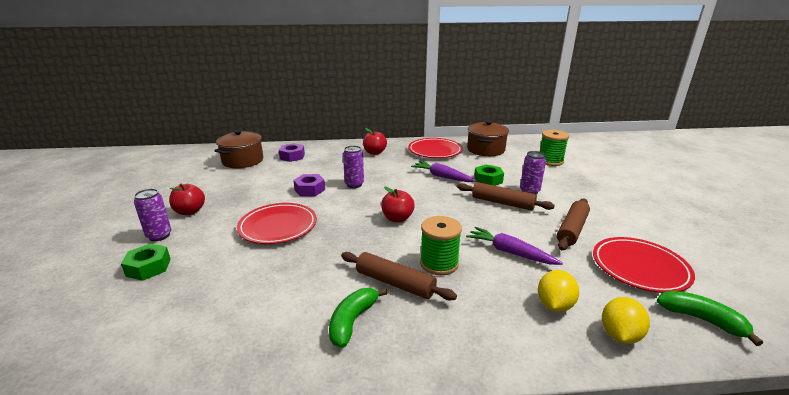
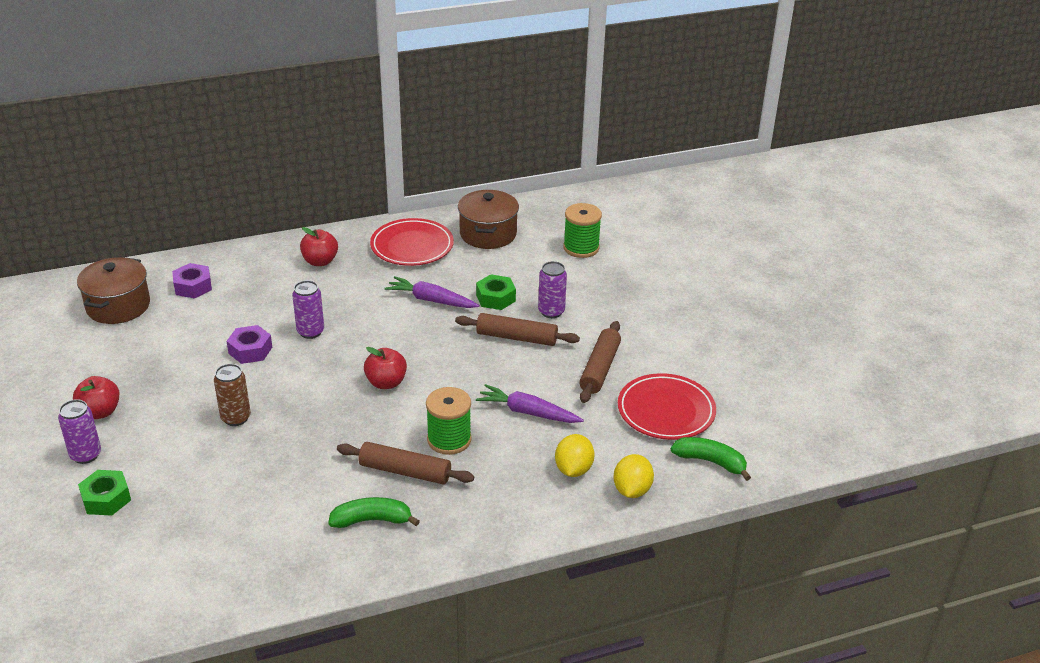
camera: 15 degrees left, 10 degrees up
(278, 226) = (236, 418): red plate -> brown can
(352, 321) = (372, 520): green banana -> green banana turned 75 degrees clockwise

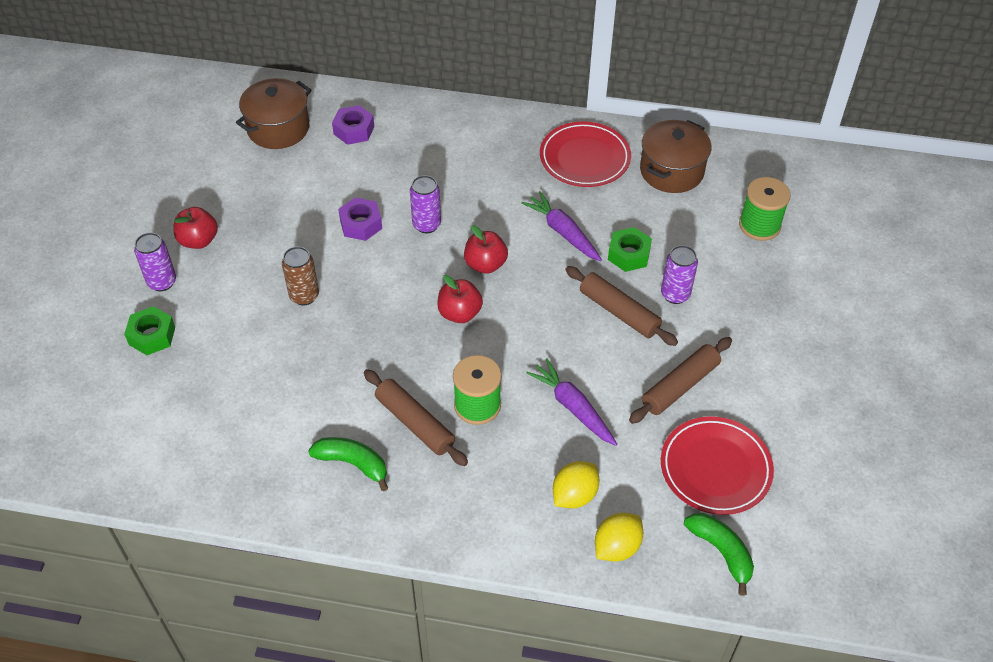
camera: 30 degrees right, 15 degrees up
(320, 261) = (485, 144): red apple -> red apple (485, 264)

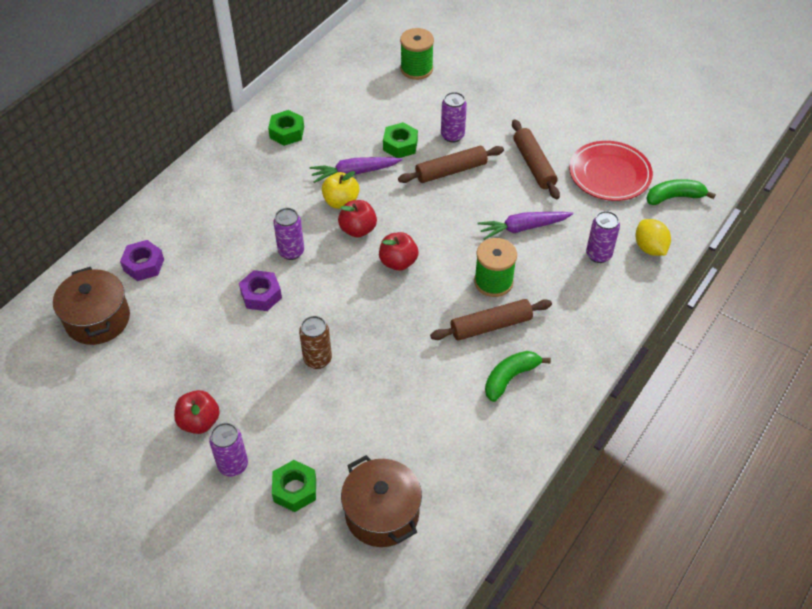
camera: 65 degrees left, 0 degrees up
(515, 237) = (341, 202): none -> yellow apple
(574, 495) = (598, 255): yellow lemon -> purple can
(584, 158) = (287, 132): red plate -> green nut
(671, 171) = (334, 91): brown pot -> brown pot (382, 514)

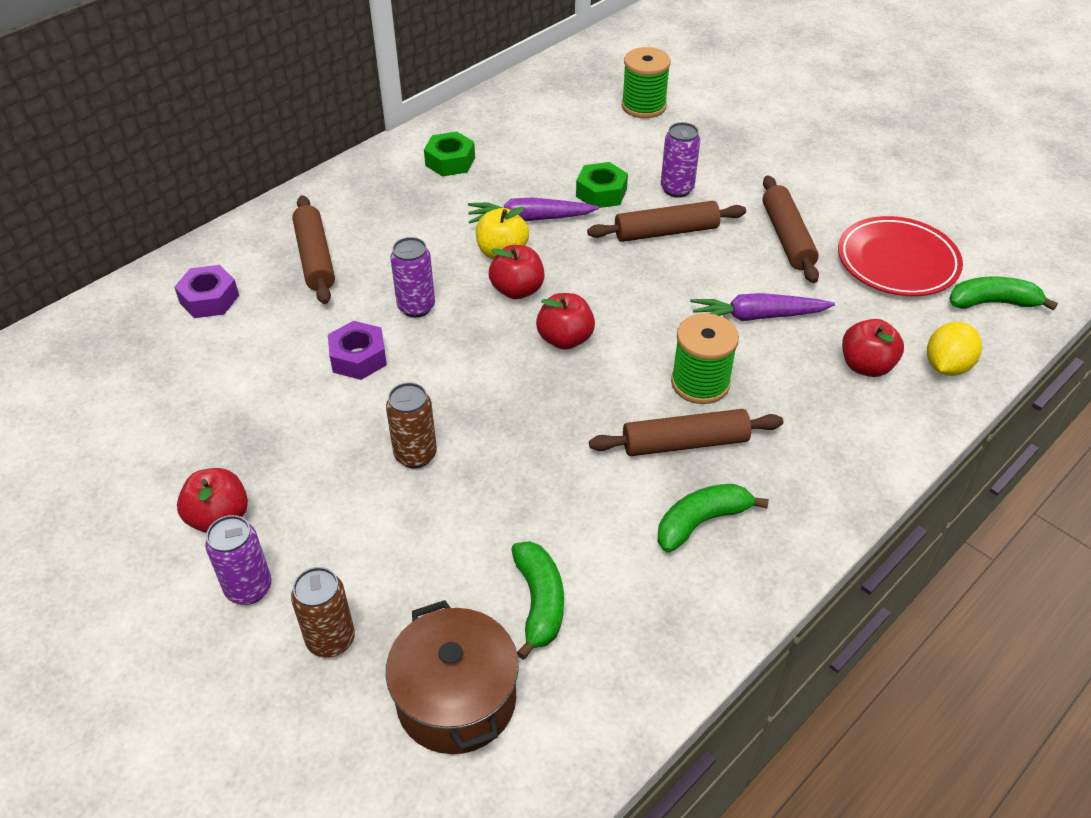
camera: 10 degrees right, 5 degrees down
(98, 319) = (124, 360): brown pot -> none
(210, 223) = (315, 258): none -> brown rolling pin
(295, 489) = (331, 640): green nut -> brown can
(419, 445) = (539, 602): none -> green banana
(598, 255) = (866, 366): purple can -> red apple
(649, 248) = (947, 366): yellow lemon -> yellow lemon turned 45 degrees clockwise

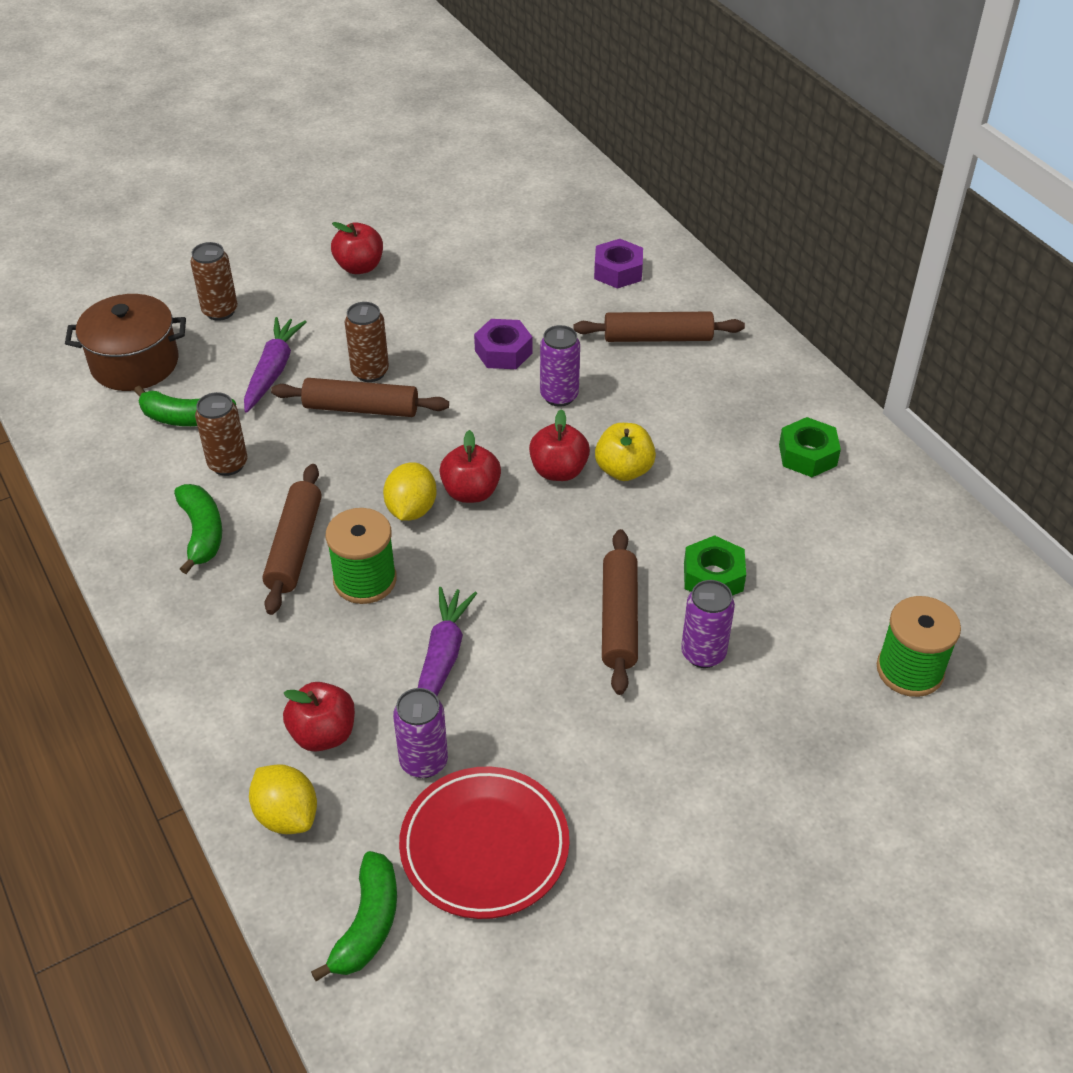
camera: 105 degrees right, 0 degrees up
(249, 588) = (287, 277): purple can -> purple can (424, 762)
(529, 219) = (677, 502): purple carrot -> purple carrot (273, 371)
(597, 534) = (228, 464): none -> brown can
(602, 373) = (411, 509): none -> yellow lemon
(787, 237) = (571, 739): brown rolling pin -> brown rolling pin (361, 408)

